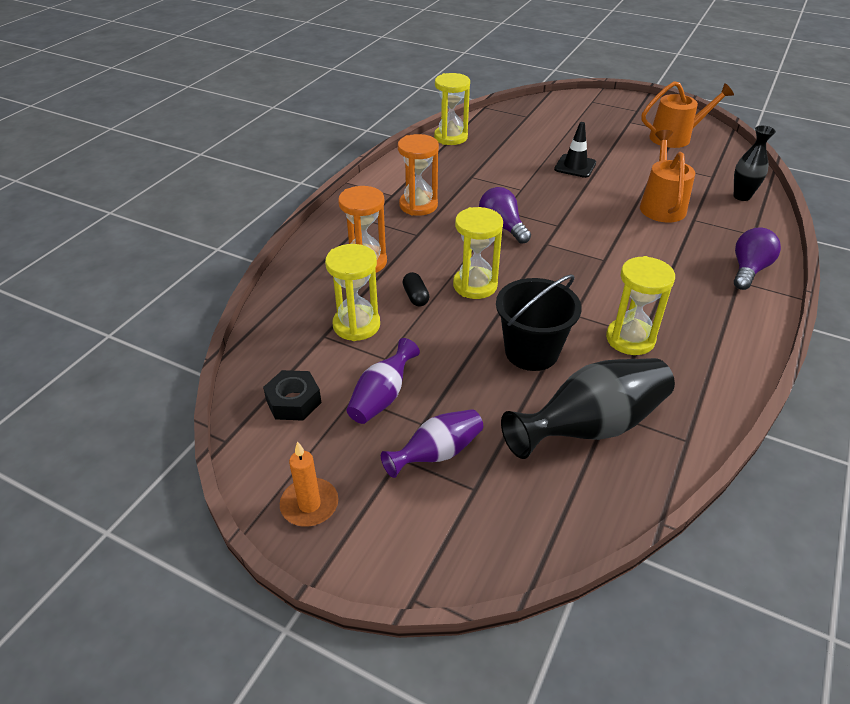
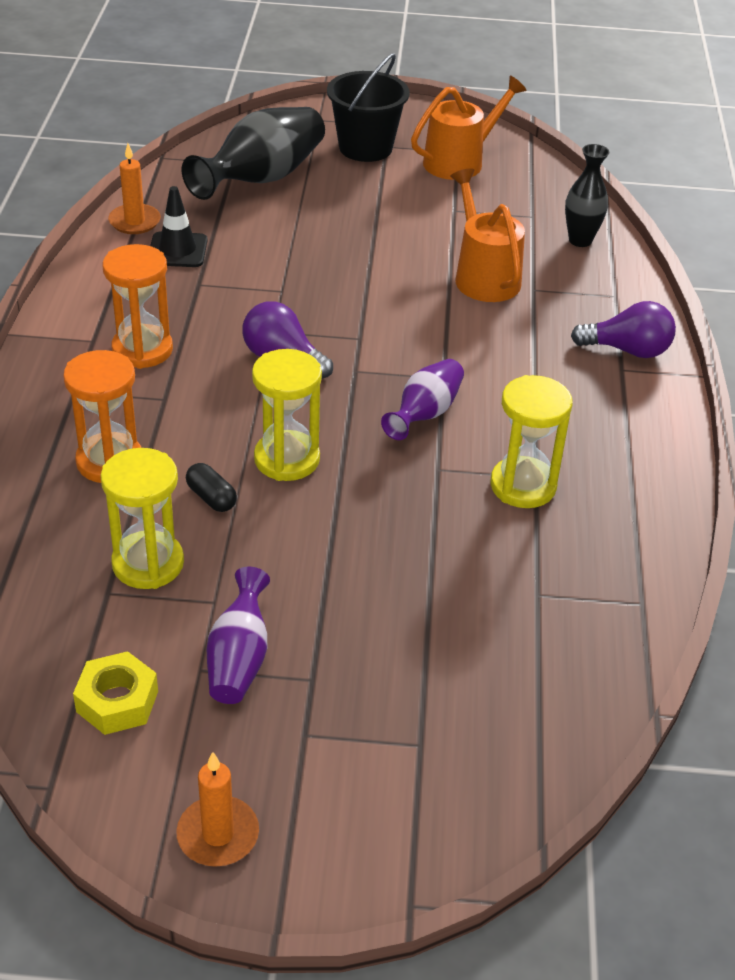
camera: 25 degrees left, 0 degrees up
(293, 401) = (117, 701): black nut -> yellow nut
(437, 453) = (351, 713): purple vase -> purple vase (425, 414)
(450, 137) = (134, 222): yellow hourglass -> orange candle
(531, 352) = (407, 538): black bucket -> black bucket (365, 148)
(575, 166) = (341, 236): black traffic cone -> black traffic cone (177, 250)
(591, 427) = (525, 619): black vase -> black vase (262, 179)
(748, 270) = (627, 350): purple light bulb -> purple light bulb turned 90 degrees clockwise

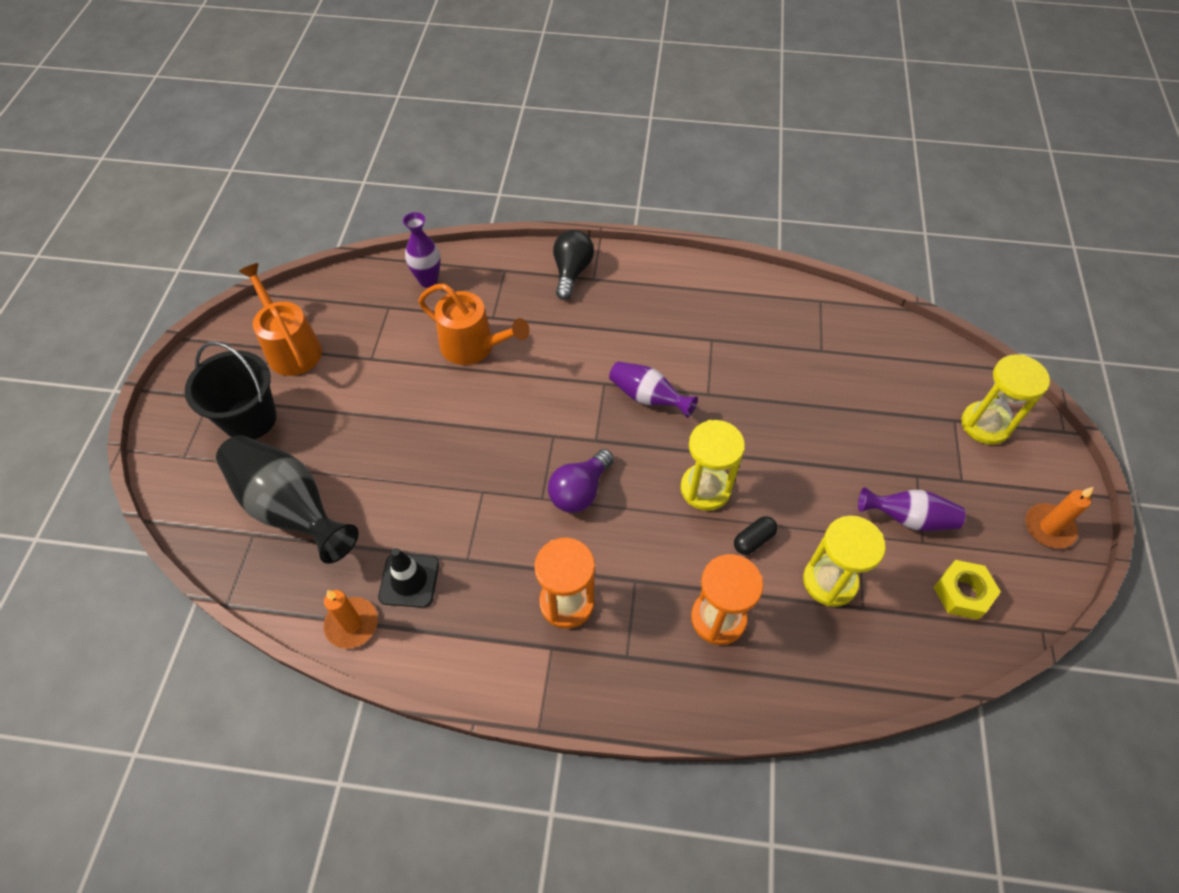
camera: 85 degrees left, 15 degrees up
(484, 276) = (473, 346): orange watering can -> orange watering can turned 135 degrees counterclockwise
(523, 486) = (721, 347): yellow hourglass -> yellow hourglass (985, 425)
(580, 240) = (428, 281): black vase -> purple vase
(627, 350) = (571, 272): purple light bulb -> black light bulb

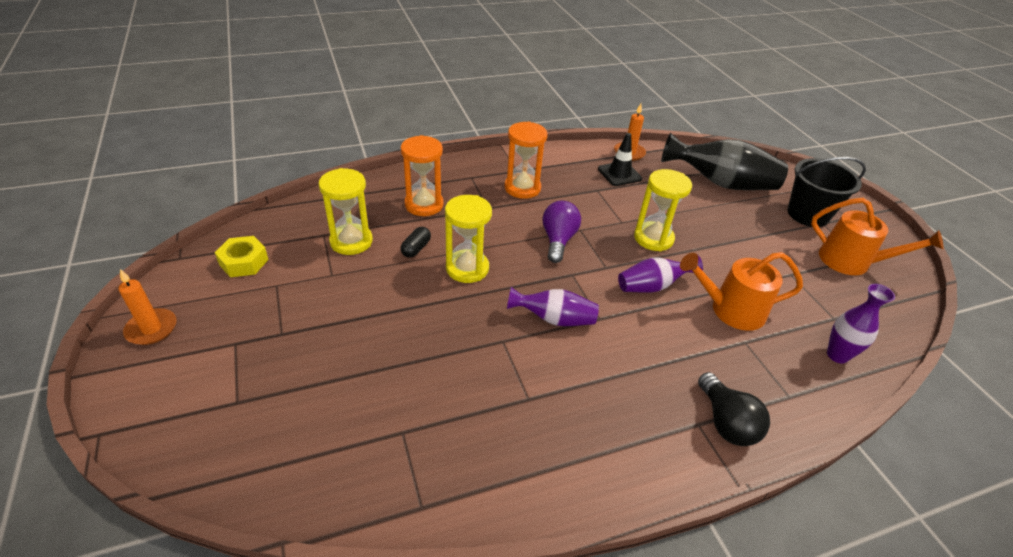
camera: 150 degrees right, 15 degrees down
(908, 518) = (289, 297): purple vase -> purple vase (653, 286)
(985, 425) = (200, 408): yellow hourglass -> yellow hourglass (653, 238)

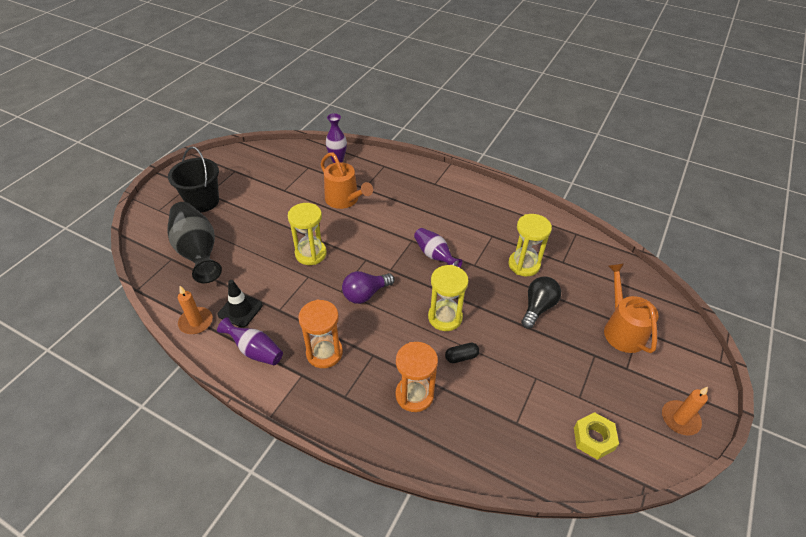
camera: 130 degrees left, 5 degrees up
(351, 241) = (501, 398): yellow hourglass -> yellow hourglass (524, 264)
(653, 286) = (359, 234): purple vase -> purple vase (255, 350)
(726, 422) = (423, 177): black light bulb -> black light bulb (538, 307)
(851, 262) = (244, 173): orange watering can -> orange watering can (622, 330)

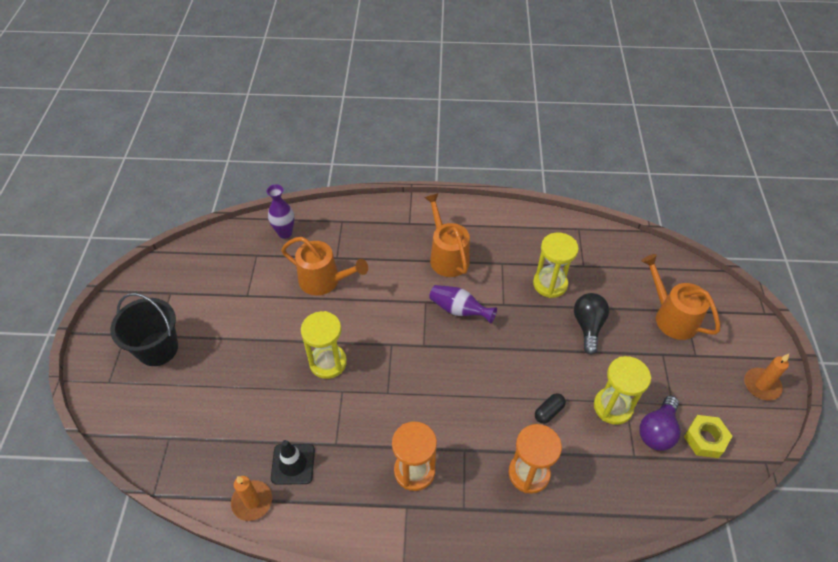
camera: 25 degrees left, 5 degrees up
(198, 252) = (196, 415): black vase -> none
(255, 350) = (340, 503): purple vase -> none
(365, 294) = (415, 385): purple light bulb -> purple light bulb (657, 431)
(445, 317) = (509, 376): yellow hourglass -> yellow hourglass (613, 407)
(450, 216) = (447, 256): none -> orange watering can

